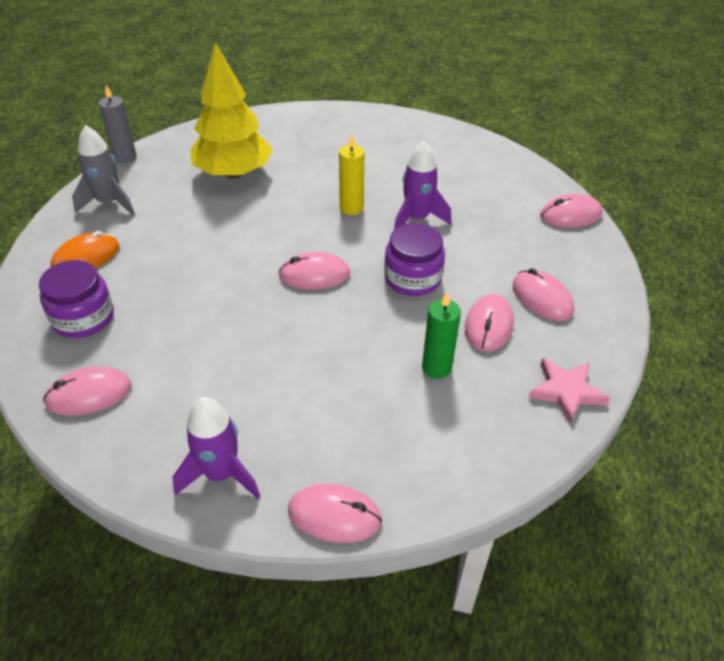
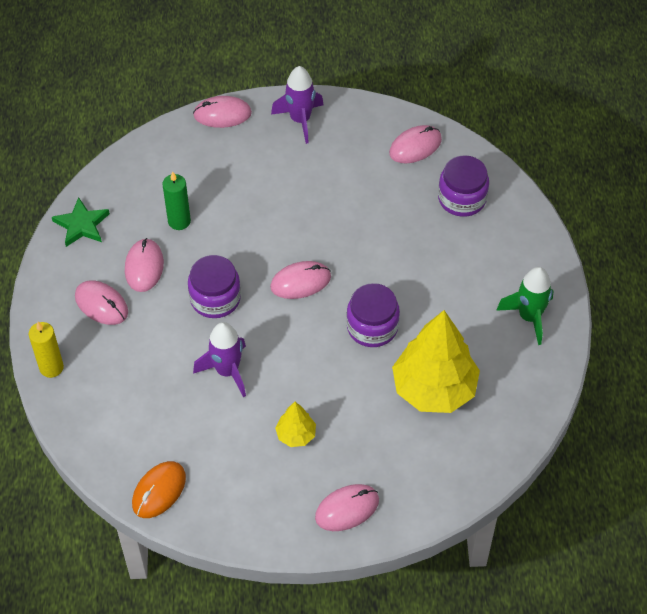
camera: 165 degrees right, 10 degrees up
(86, 257) = (503, 253): orange mouse -> orange mouse (159, 491)
(109, 203) = (529, 317): grey rocket -> green rocket
(125, 157) = (560, 384): grey candle -> none
(261, 224) = (372, 327): none -> purple jar
(351, 208) = (295, 369): yellow candle -> yellow candle (51, 367)
(369, 168) = (296, 435): none -> yellow tree
(566, 391) = (81, 225): pink star -> green star
(570, 215) = (75, 415): pink mouse -> pink mouse (347, 509)

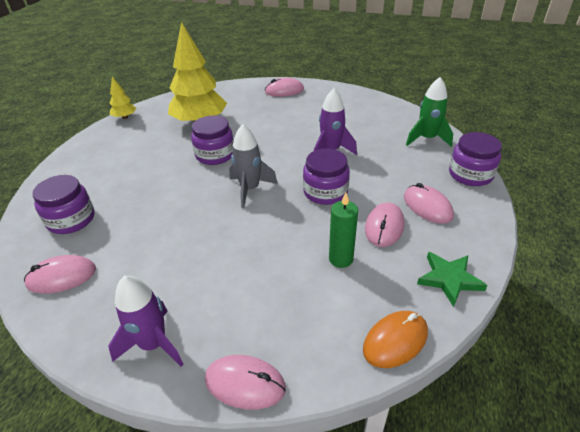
camera: 160 degrees left, 15 degrees down
(51, 367) = (470, 174): yellow candle -> purple jar
(159, 491) = (392, 110): orange mouse -> orange mouse (395, 340)
(296, 435) = (298, 118): yellow tree -> yellow tree (125, 117)
(300, 282) = (250, 189): pink mouse -> grey rocket
(529, 317) = (108, 142): green rocket -> green rocket (427, 139)

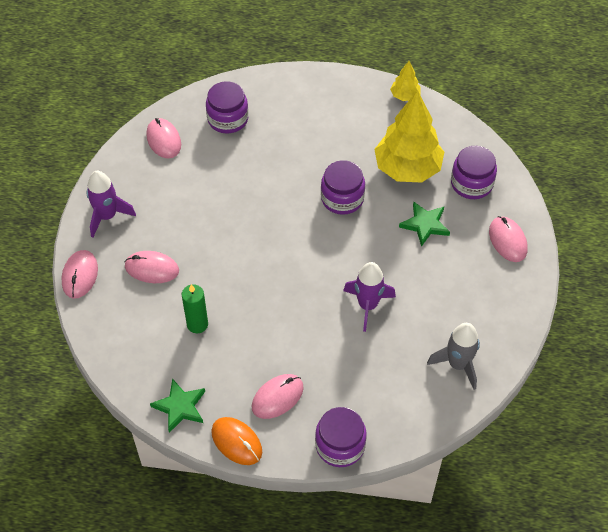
camera: 80 degrees right, 15 degrees up
(250, 189) = (286, 241): grey rocket -> grey rocket (458, 364)
(258, 119) = (425, 225): none -> green star
(325, 192) = (290, 305): purple jar -> purple jar (471, 183)
(384, 227) = (242, 358): pink mouse -> pink mouse (152, 269)
(395, 340) = (117, 364): orange mouse -> orange mouse (237, 442)
(427, 139) = (411, 406): green rocket -> none

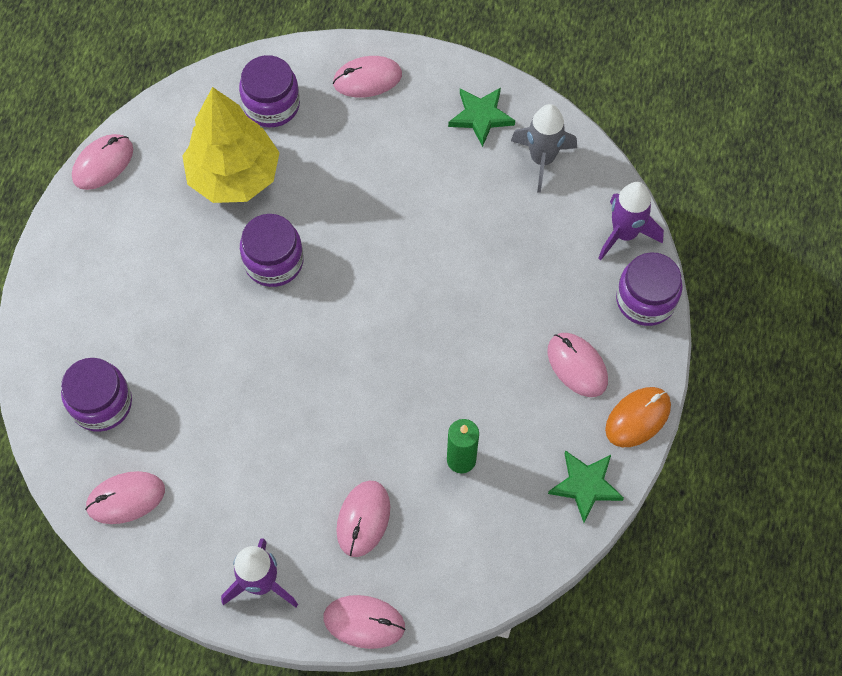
camera: 85 degrees left, 10 degrees up
(367, 305) = (449, 248): purple rocket -> purple rocket (624, 234)
(405, 96) = (103, 163): yellow tree -> pink mouse
(425, 225) = (331, 167): green star -> green star (481, 116)

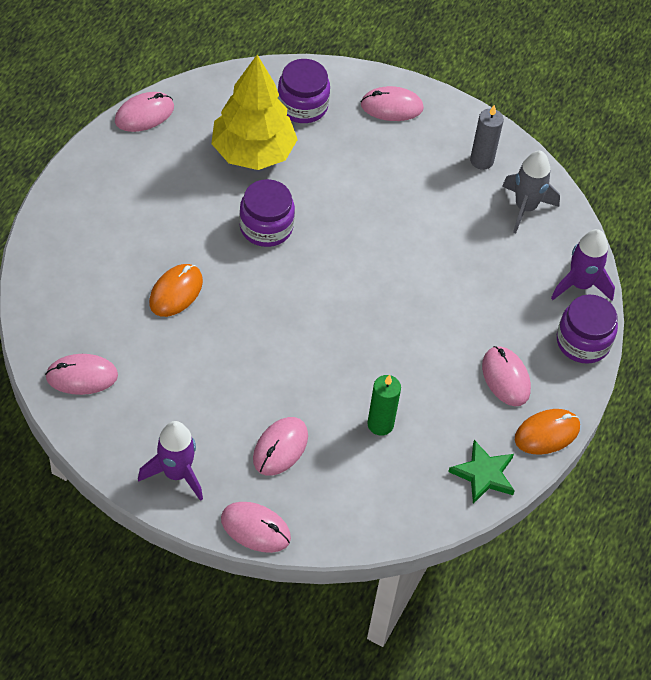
camera: 10 degrees right, 10 degrees down
(101, 403) = (84, 297): purple jar -> none
(199, 367) = (176, 292): none -> orange mouse
(481, 116) = (481, 160): green star -> grey candle

